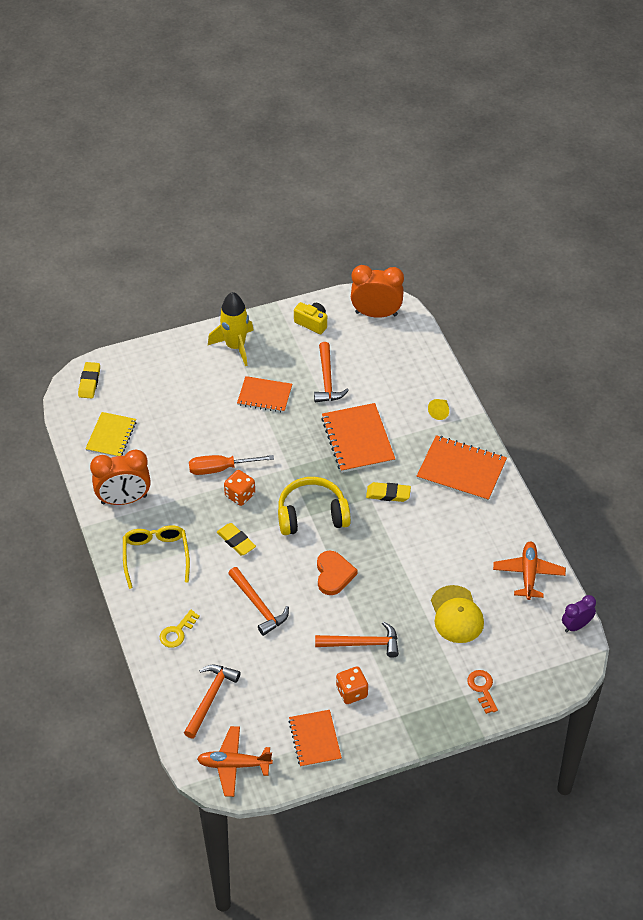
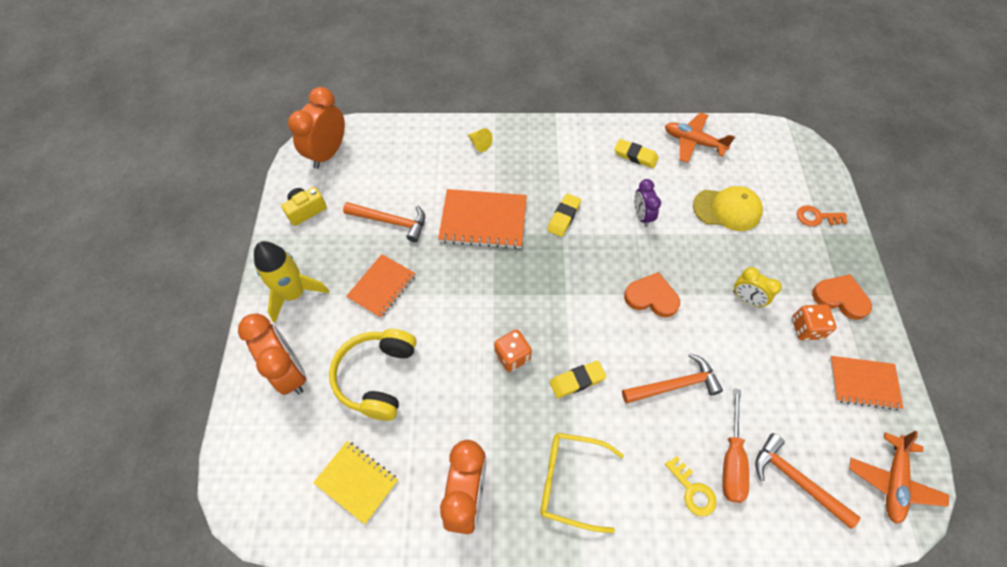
camera: 70 degrees left, 10 degrees up
(89, 382) = (252, 484): yellow eraser -> yellow eraser (635, 156)
(173, 369) = (289, 372): none -> orange clock
(220, 469) = (466, 365): orange screwdriver -> orange screwdriver (731, 460)
(312, 515) = (566, 292): yellow headphones -> yellow headphones (377, 377)
(362, 644) = (746, 299): orange hammer -> yellow clock
(395, 715) = (840, 298): none -> orange heart
(461, 470) = (556, 151): orange notebook -> none
(576, 626) = (758, 129): purple clock -> purple clock (641, 216)

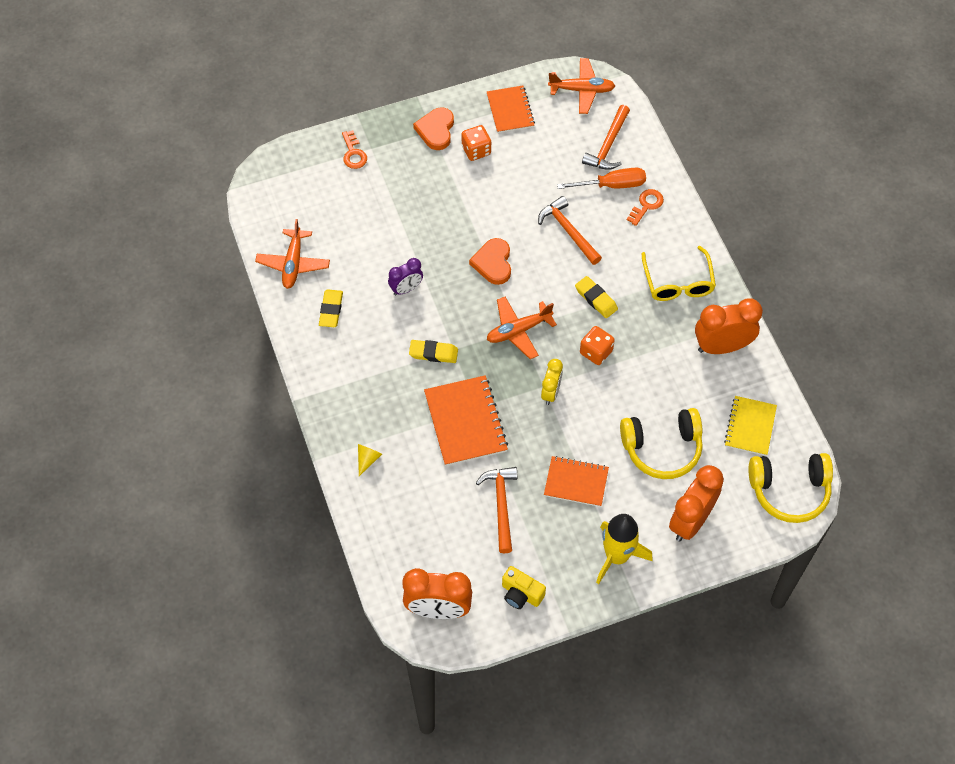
camera: 110 degrees left, 0 degrees up
(263, 490) = (789, 491): none -> yellow headphones
(563, 293) = (518, 331): none -> orange plane
(693, 490) = (646, 205): yellow key -> orange key
(727, 209) = (371, 222): yellow cap -> none
(746, 299) = (465, 194): yellow clock -> yellow clock (551, 392)

